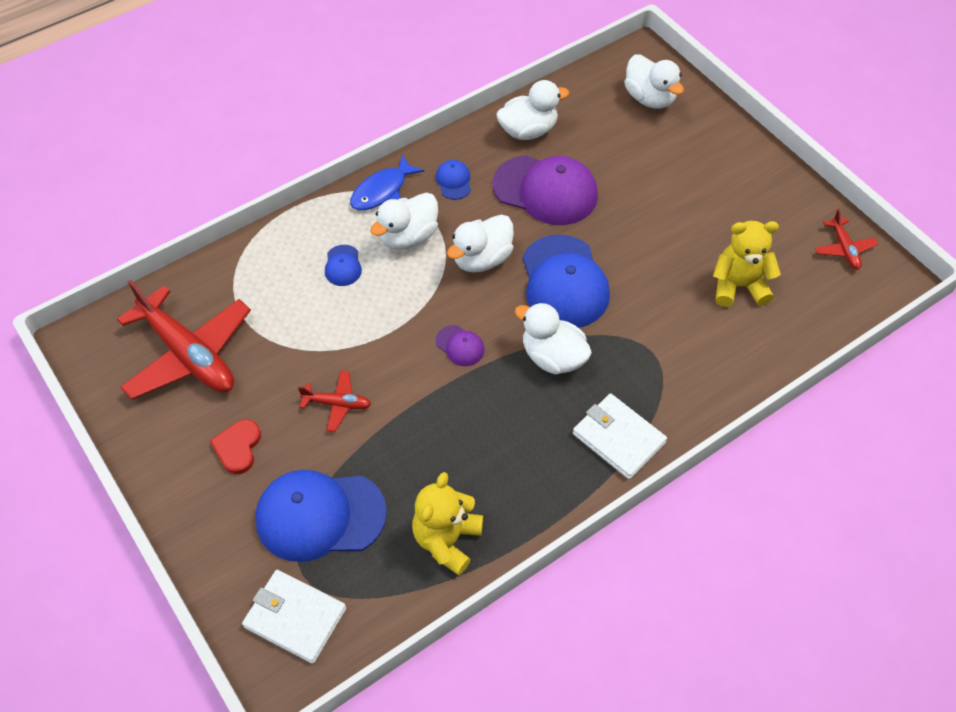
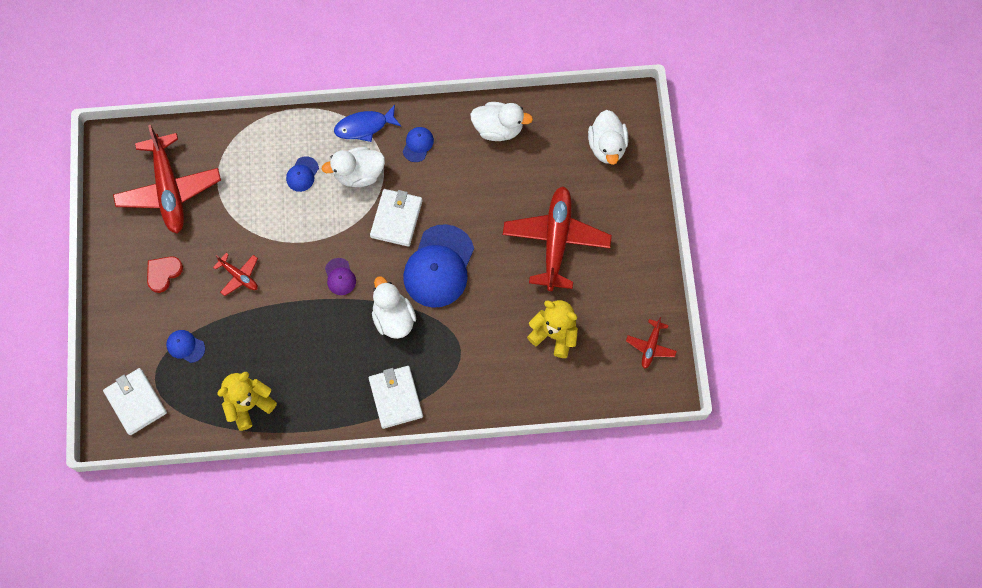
camera: 30 degrees right, 15 degrees up
(320, 516) = (185, 346): blue cap -> blue cap, size x0.45
(482, 259) = (396, 218): white duck -> white wallet
(545, 190) = (476, 186): purple cap -> none
(668, 200) = (556, 240): none -> red plane

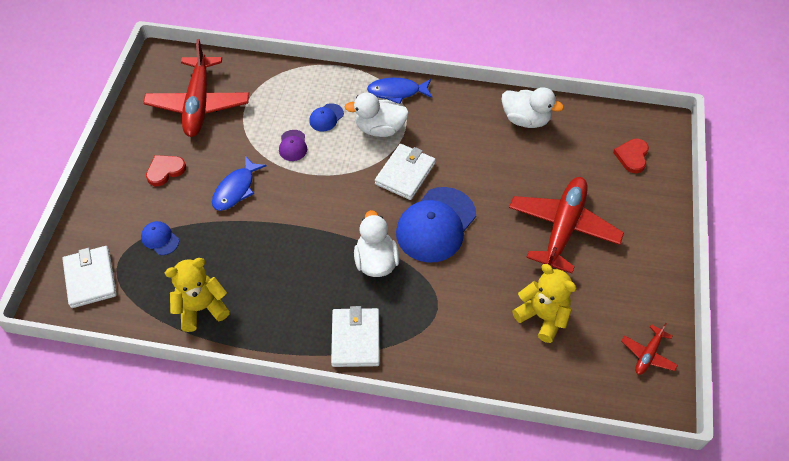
camera: 15 degrees right, 15 degrees down
(239, 276) = (236, 189): red plane -> blue fish
(340, 277) = (333, 212): purple cap -> purple cap (293, 146)
(418, 144) = (444, 116): blue cap -> none
(607, 146) = (632, 156): white duck -> red heart

